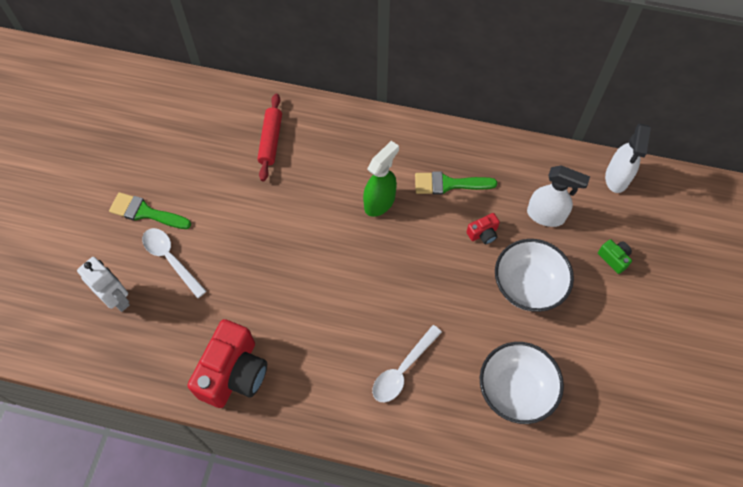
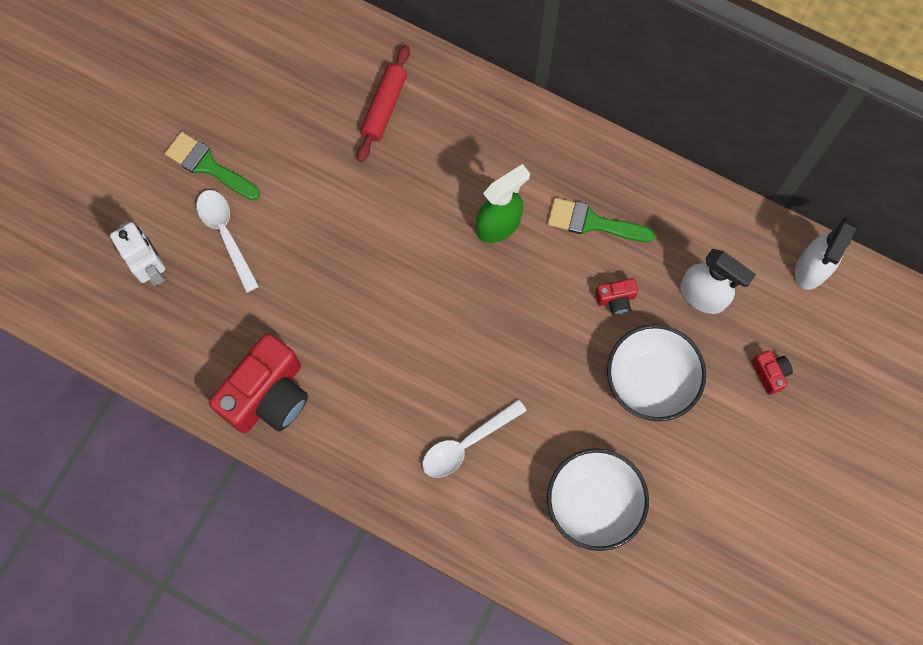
camera: 15 degrees right, 10 degrees up
(614, 258) = (770, 373): green camera -> red camera

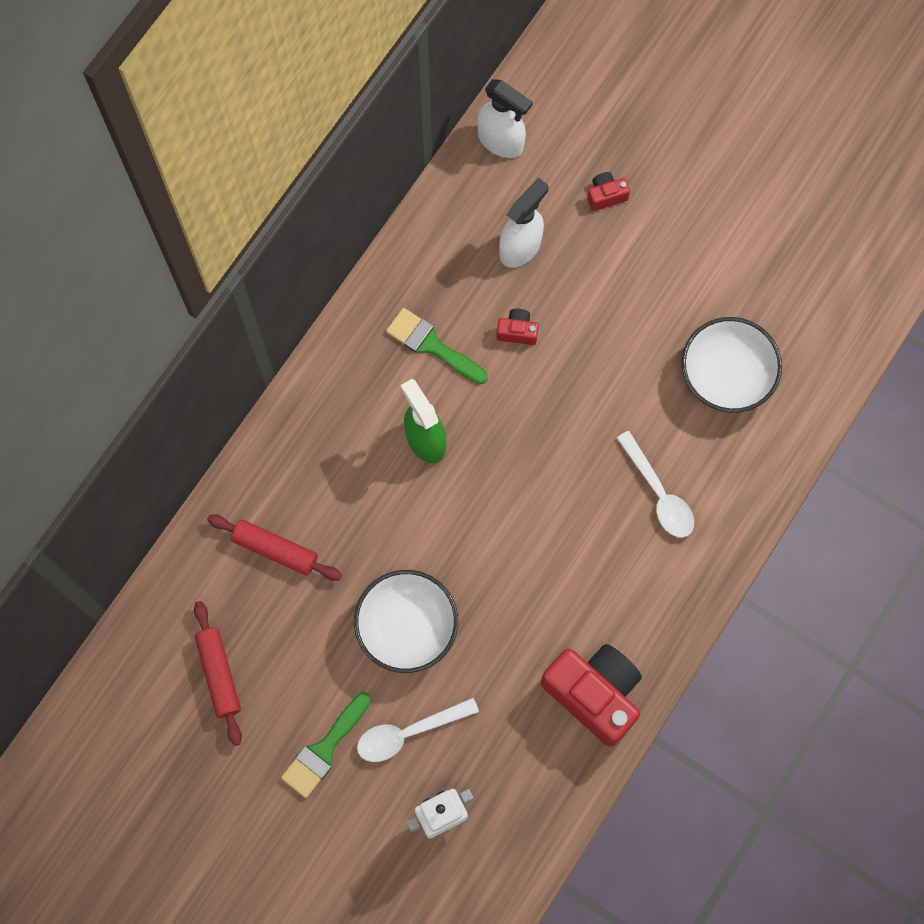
camera: 85 degrees left, 0 degrees up
(270, 74) = (219, 674): none -> red rolling pin
(592, 222) = (432, 345): green brush -> green brush turned 105 degrees clockwise
(616, 299) = (517, 331): red camera -> red camera turned 75 degrees counterclockwise
(650, 380) = (605, 308): white bowl -> white bowl (407, 628)

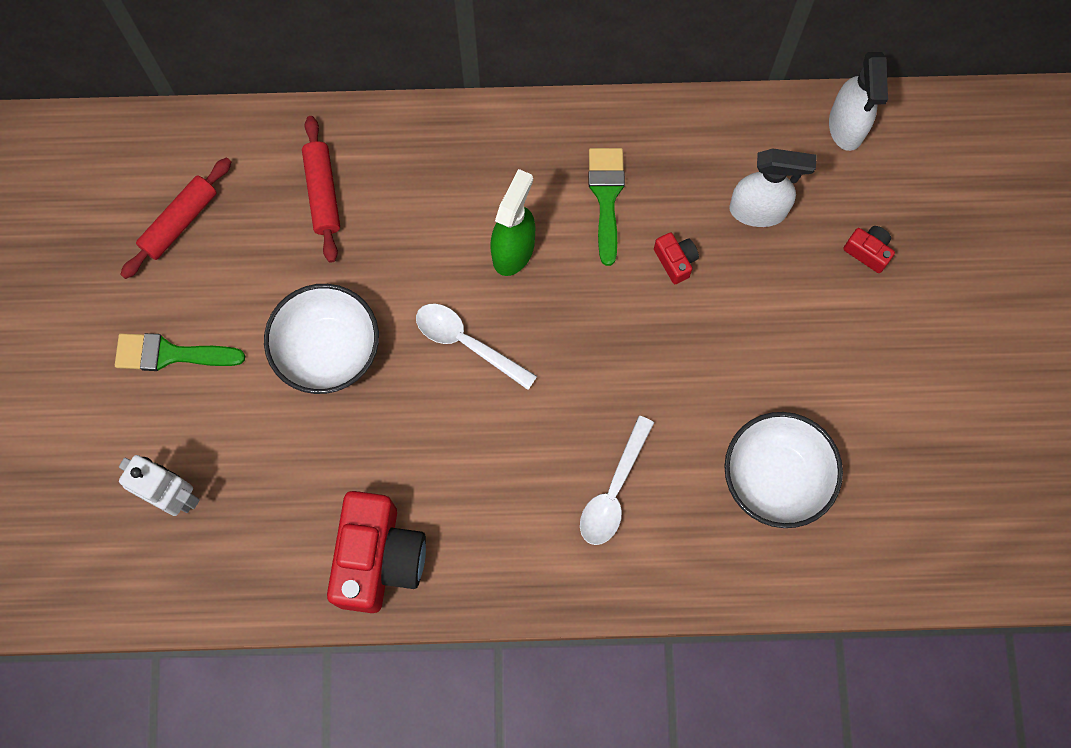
camera: 55 degrees right, 0 degrees up
(408, 733) = (232, 416): white spoon -> white spoon (467, 343)

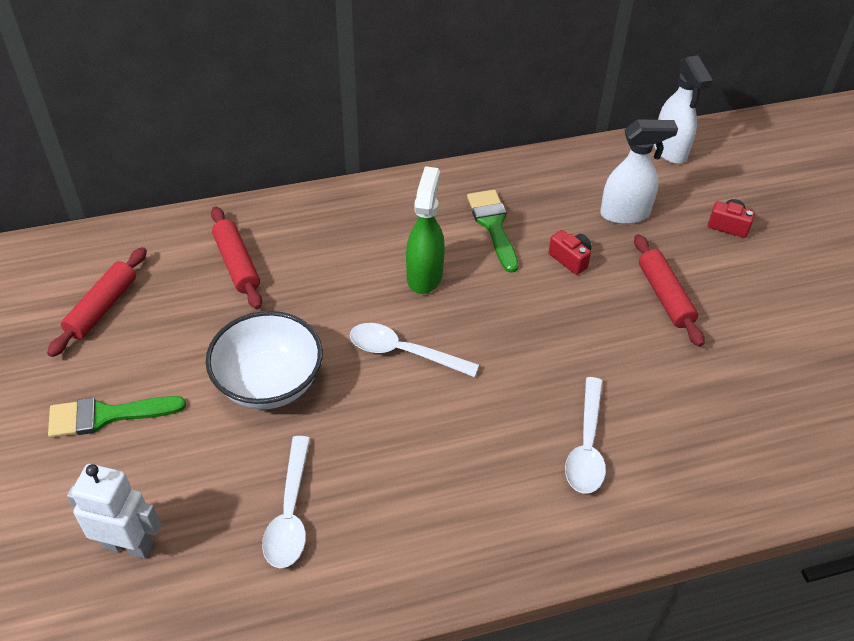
camera: 15 degrees left, 25 degrees down
(320, 497) = (290, 513): none -> white spoon
(378, 558) = (367, 558): red camera -> none
(758, 331) = (664, 296): none -> red rolling pin
(775, 478) = (732, 404): white bowl -> none

